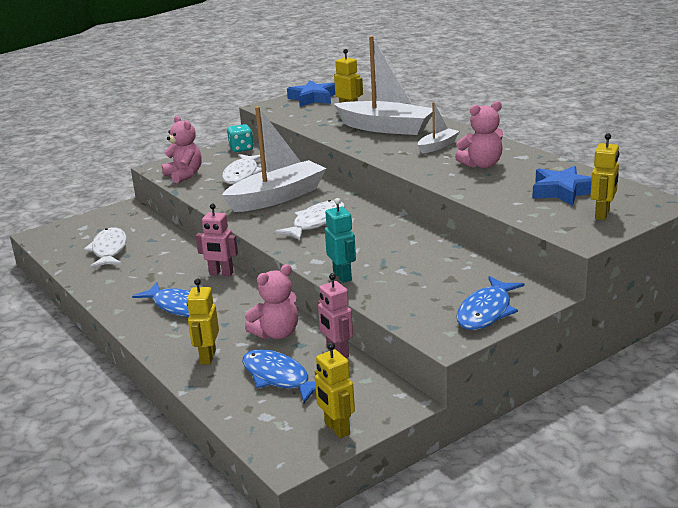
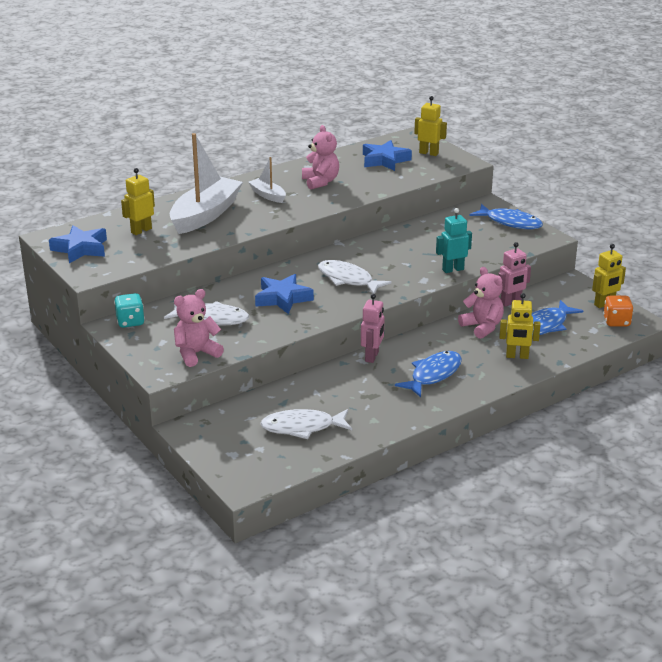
camera: 90 degrees left, 5 degrees up
(277, 197) = (283, 298): white boat -> blue star
(286, 437) = (616, 322): none -> orange dice

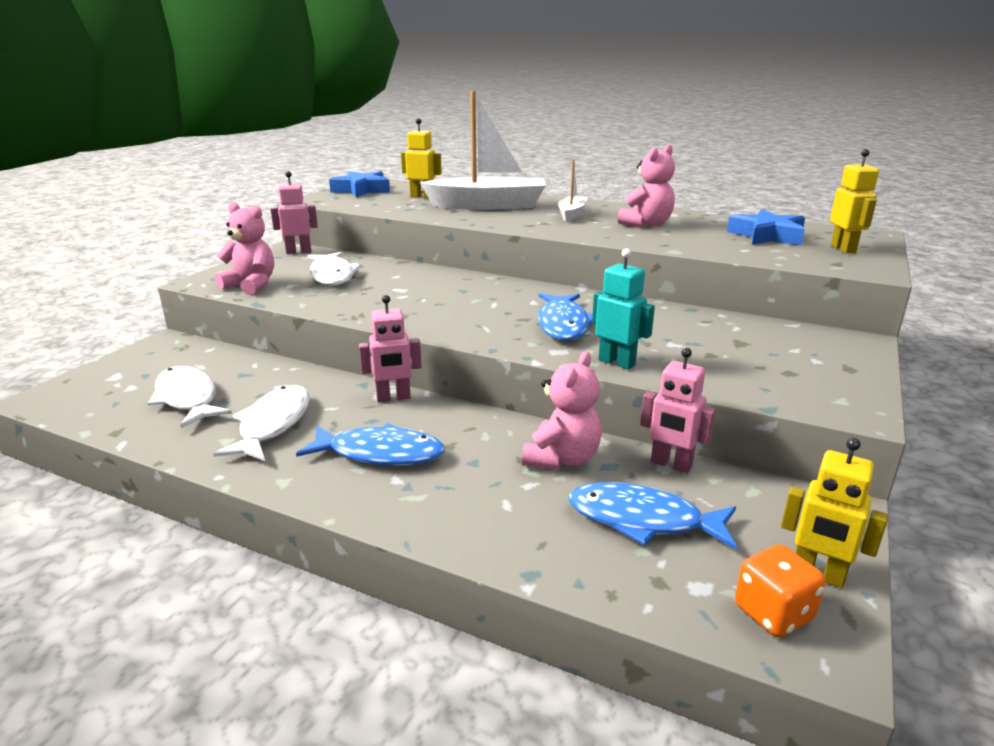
camera: 60 degrees right, 5 degrees down
(130, 322) = (298, 252): turquoise dice -> pink robot
(283, 298) = (410, 292): blue star -> none
(348, 279) = (497, 311): white fish -> white fish (273, 425)
(510, 222) = (837, 369): blue fish -> blue fish (563, 324)
(517, 356) = (504, 517): yellow robot -> none

